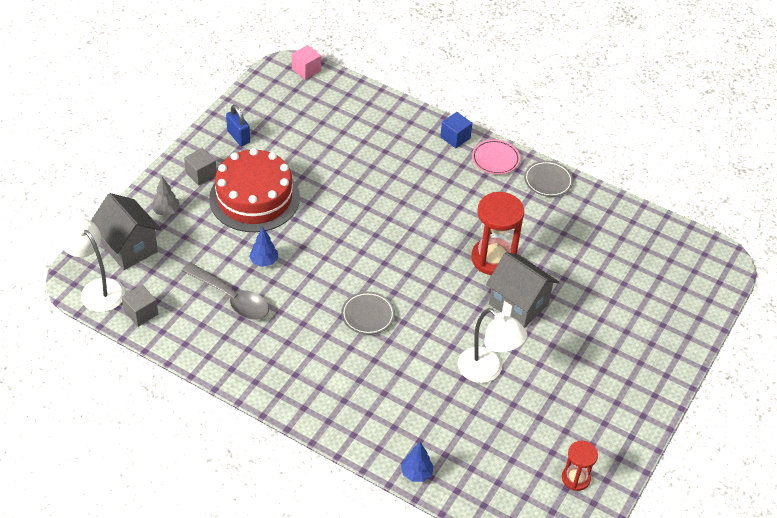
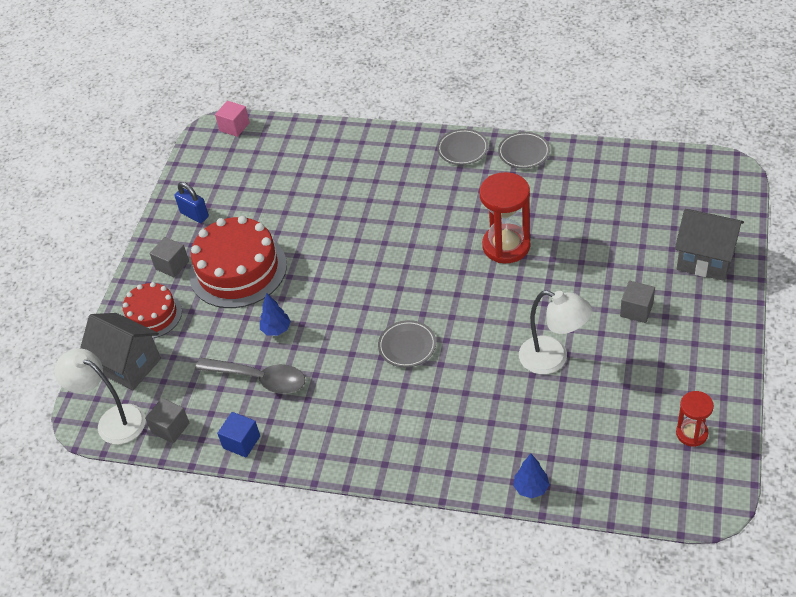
camera: 10 degrees left, 0 degrees up
(166, 211) = (152, 315): grey tree -> red cake
(455, 137) = (413, 142): blue cube -> blue cube (241, 442)
(495, 159) = (462, 149): pink plate -> grey plate
(518, 304) = (552, 281): grey house -> grey house (705, 259)
(580, 355) = (636, 310): none -> grey cube

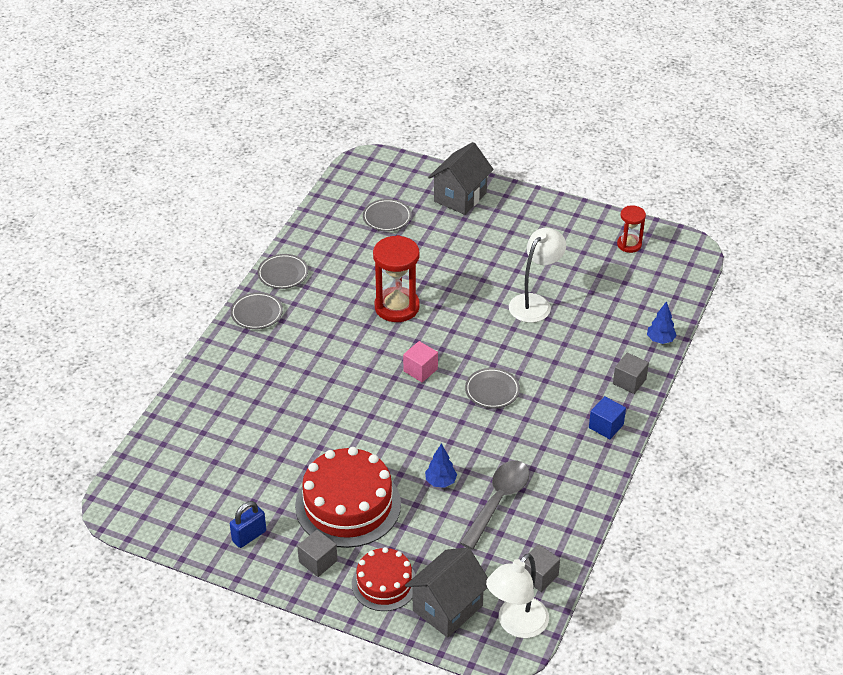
camera: 85 degrees left, 5 degrees down
(234, 127) = (122, 488): pink cube -> pink cube (420, 370)
(241, 442) = (569, 522): blue cube -> blue cube (606, 426)
(636, 310) = (499, 246): grey cube -> grey cube (629, 381)
(642, 207) = (387, 217): none -> grey plate

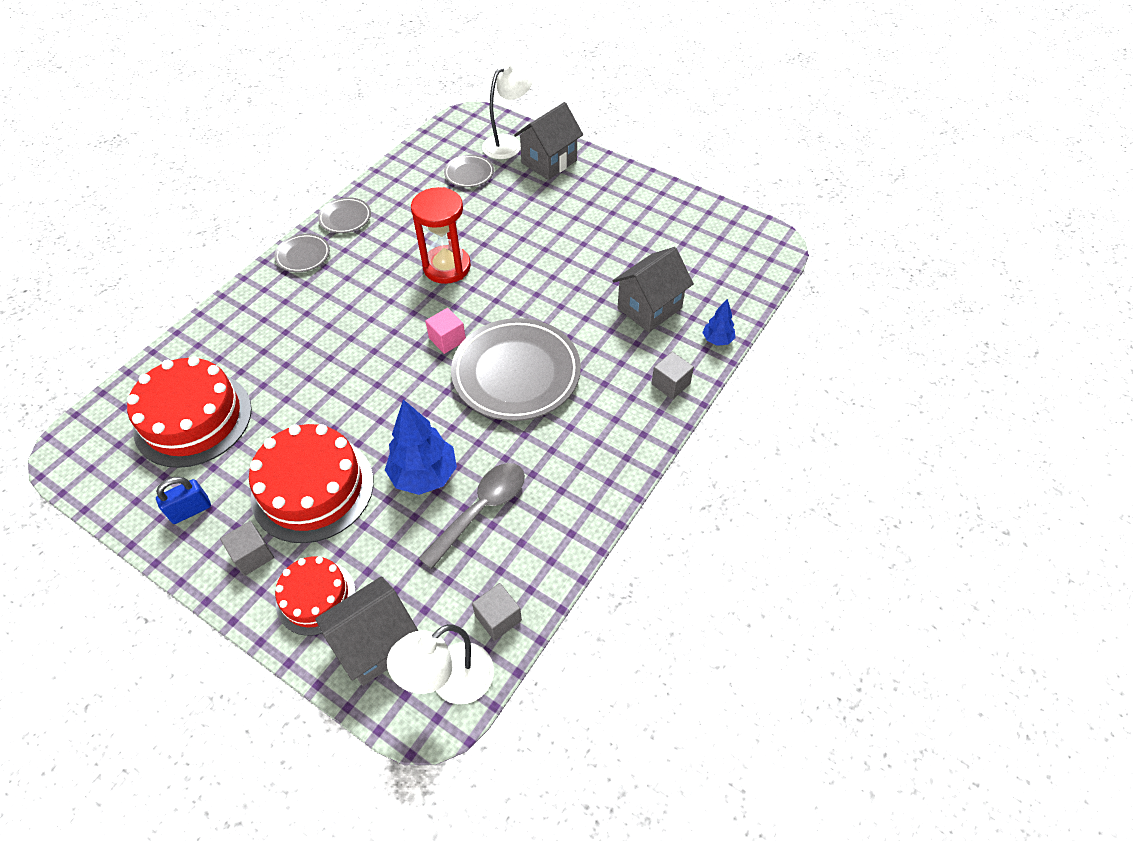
camera: 10 degrees right, 10 degrees up
(217, 465) = (193, 419): none -> red cake
(440, 482) = (424, 475): blue tree -> blue tree, size x1.90
(492, 390) = (516, 373): grey plate -> grey plate, size x2.12
(535, 303) = (592, 281): white lamp -> white lamp (508, 143)
(593, 320) = (649, 308): none -> grey house
(606, 426) = (630, 434): blue cube -> none
(629, 244) = (709, 230): red hourglass -> none

